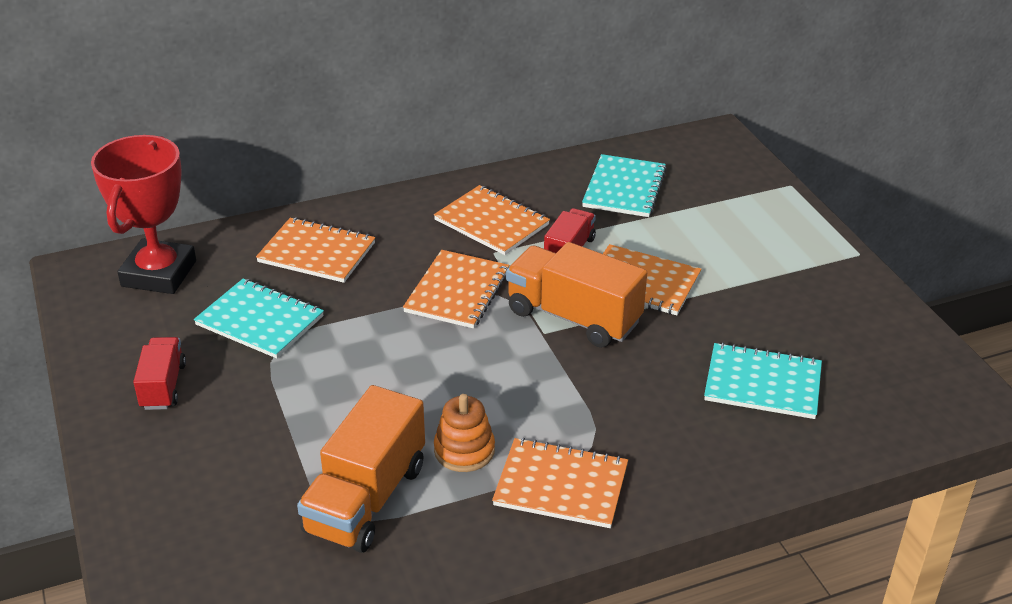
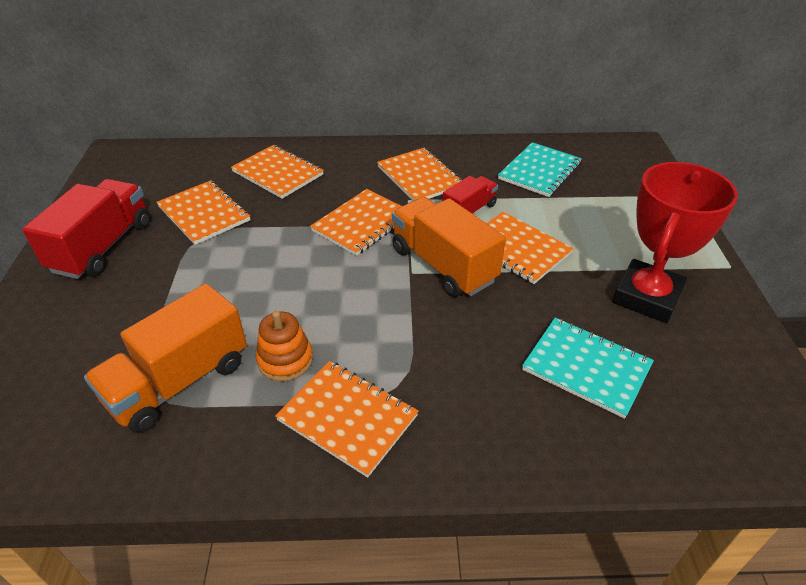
camera: 20 degrees right, 5 degrees up
(159, 274) = (162, 166): red trophy -> red trophy (646, 296)
(163, 386) = (103, 247): red truck -> red truck, size x1.73
(260, 320) = (204, 214): turquoise notebook -> orange notebook

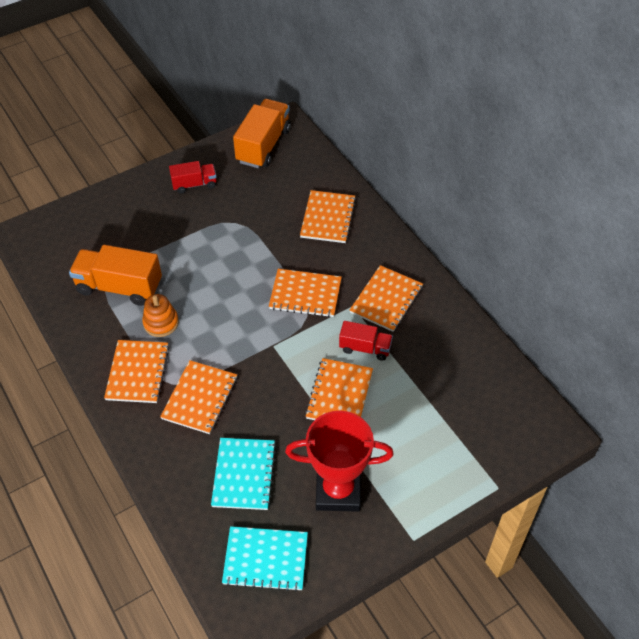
camera: 60 degrees right, 10 degrees up
(103, 247) = (194, 184): red truck -> red truck, size x0.58
(204, 214) = (257, 208): orange notebook -> orange notebook (200, 398)
(443, 265) = (292, 359): orange truck -> orange truck (263, 146)
(540, 171) = (455, 372): turquoise notebook -> turquoise notebook (265, 559)

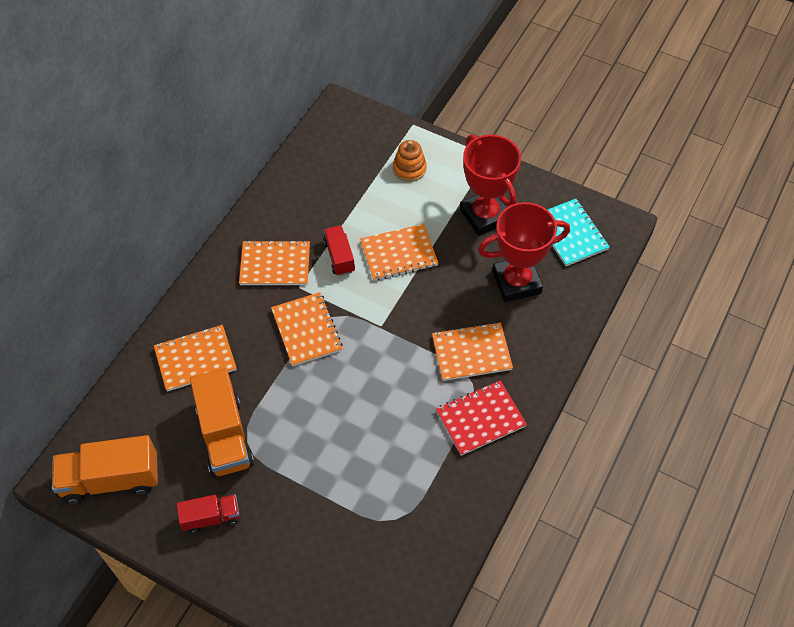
camera: 120 degrees left, 5 degrees up
(119, 287) = (396, 501): orange truck -> orange truck (225, 435)
(138, 372) = (480, 418): orange notebook -> red notebook
(161, 323) = (415, 433): orange stacking toy -> orange stacking toy (409, 169)
(194, 184) = (211, 517): red truck -> red truck turned 120 degrees clockwise
(244, 474) = (516, 282): turquoise notebook -> red trophy

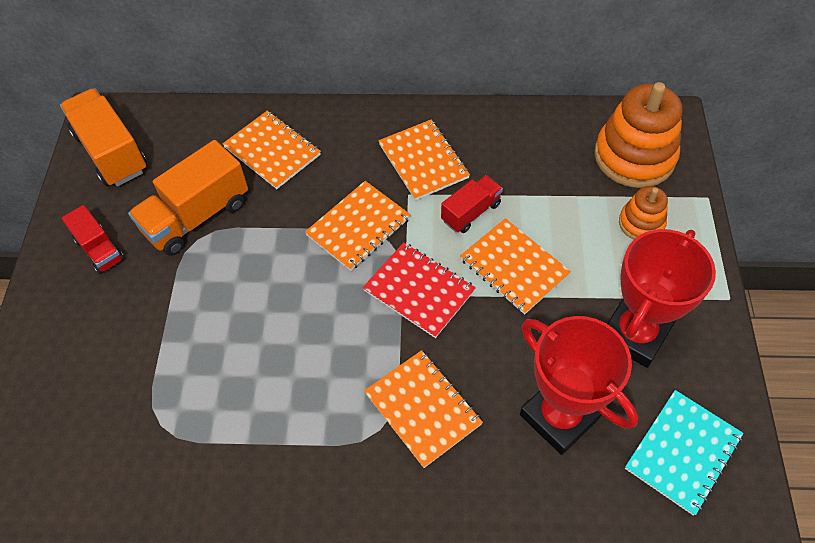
camera: 65 degrees right, 0 degrees up
(355, 143) = (634, 156): none -> orange stacking toy
(480, 418) = (334, 461): red notebook -> red notebook (419, 290)

